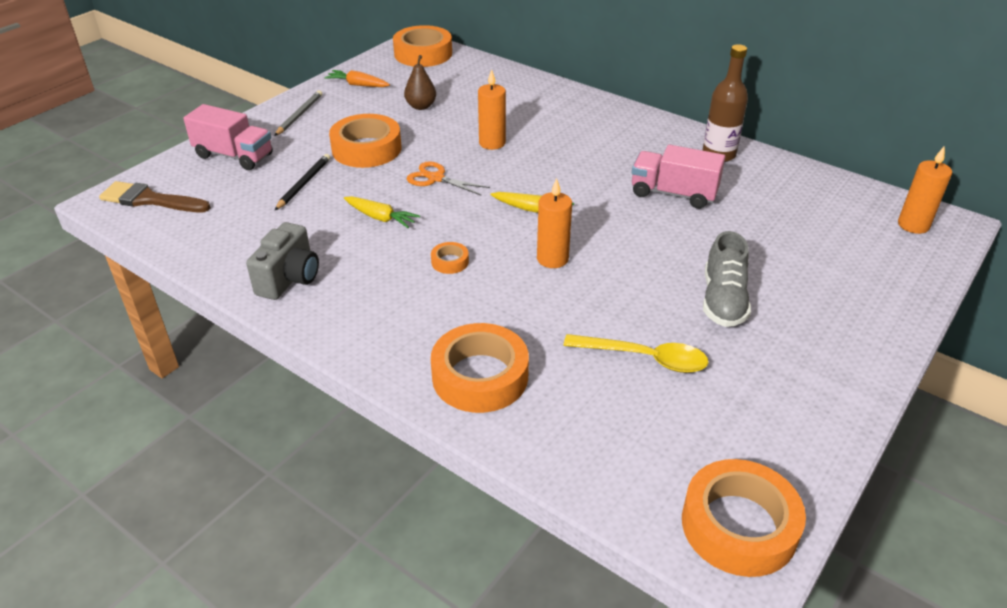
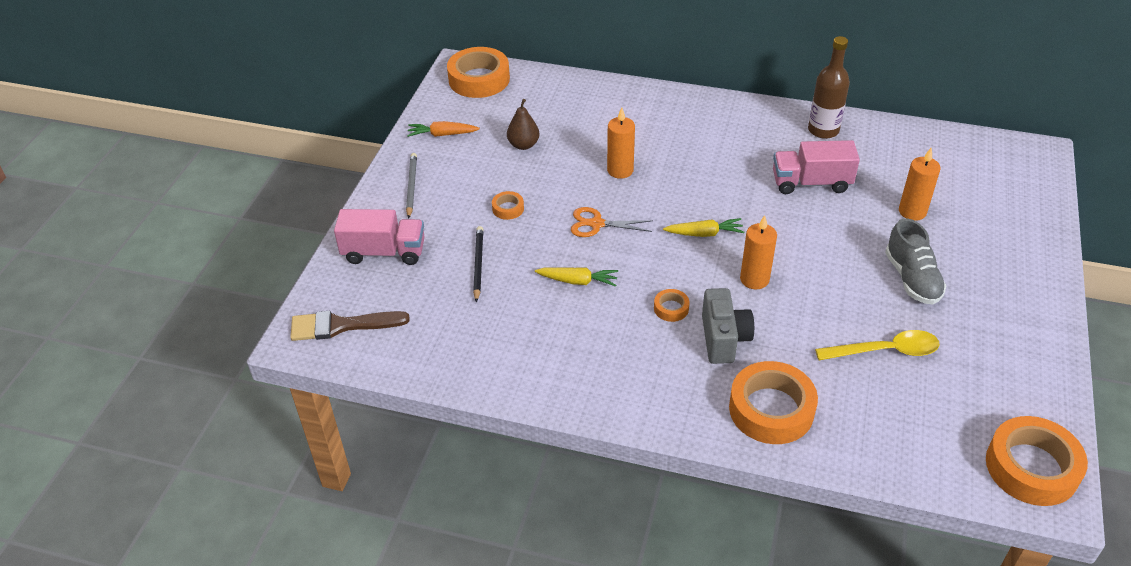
camera: 20 degrees left, 5 degrees up
(289, 279) = (544, 369): grey camera -> grey camera (723, 339)
(366, 149) = (508, 208): orange tape -> orange tape, size x0.45
(913, 225) = (1012, 162): orange candle -> orange candle (912, 211)

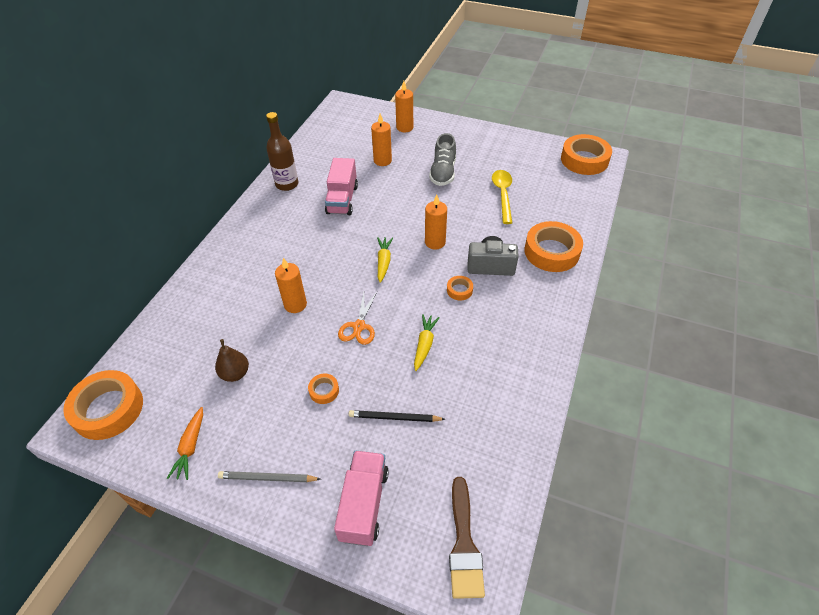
camera: 85 degrees left, 5 degrees up
(912, 279) = (443, 172): grey shoe -> grey shoe turned 105 degrees clockwise
(1009, 227) = (404, 127): none -> orange candle

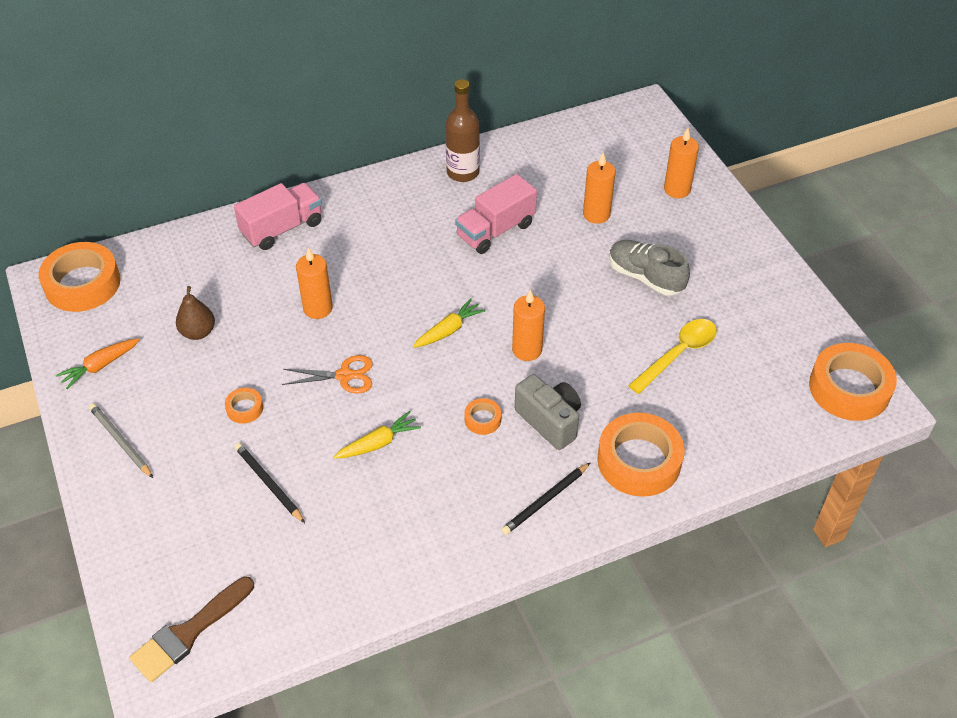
camera: 45 degrees right, 0 degrees up
(359, 326) = (344, 376): orange scissors -> orange scissors turned 150 degrees counterclockwise
(364, 504) = (159, 529): pink truck -> pink truck (282, 228)
(443, 172) = (645, 277): grey shoe -> grey shoe turned 75 degrees clockwise
(539, 302) = (545, 501): none -> black pencil

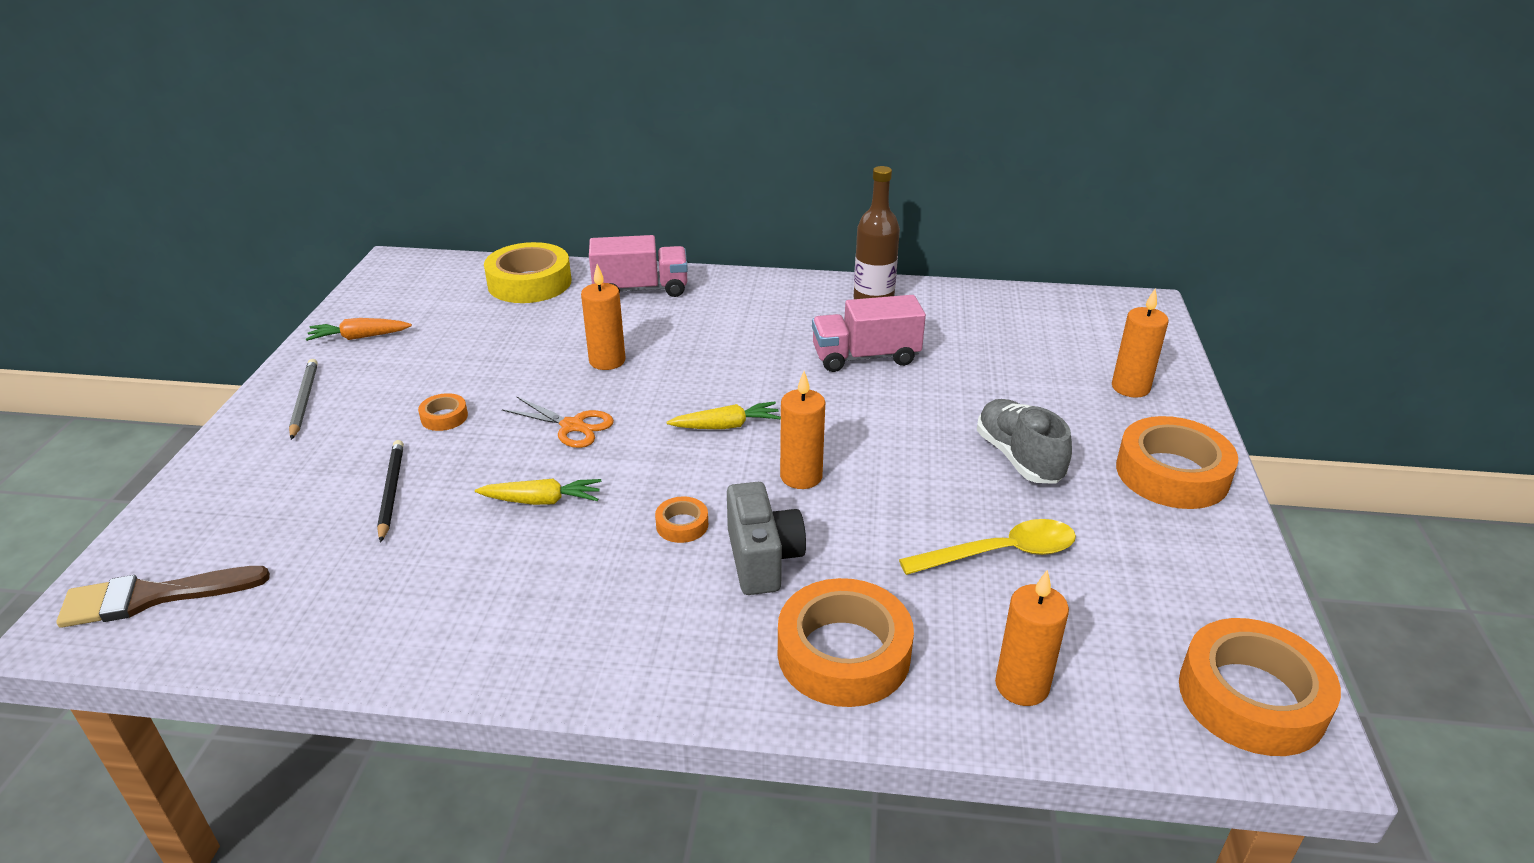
camera: 30 degrees right, 15 degrees down
(82, 283) = (419, 274): orange tape -> orange tape (1172, 473)
(186, 256) = (529, 283): none -> yellow tape
(198, 332) = (473, 341): brown pear -> none
(545, 501) = (676, 645): black pencil -> none
(596, 214) = (1002, 379): orange candle -> orange candle (1022, 686)

